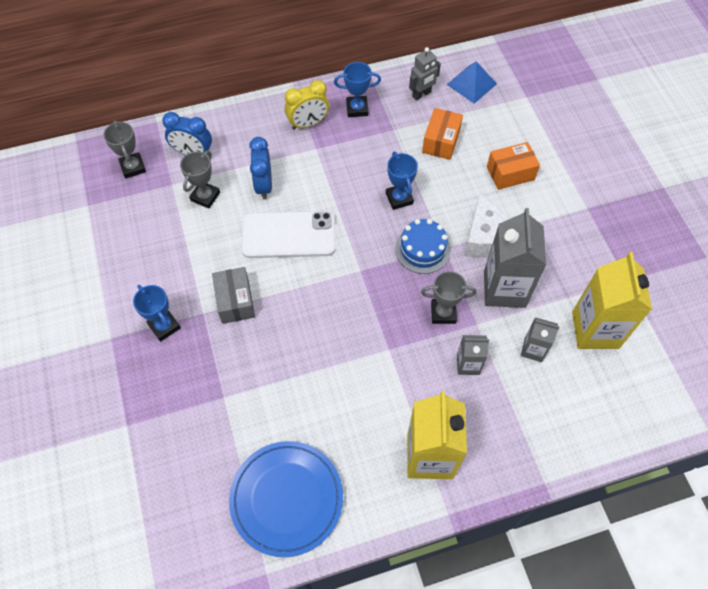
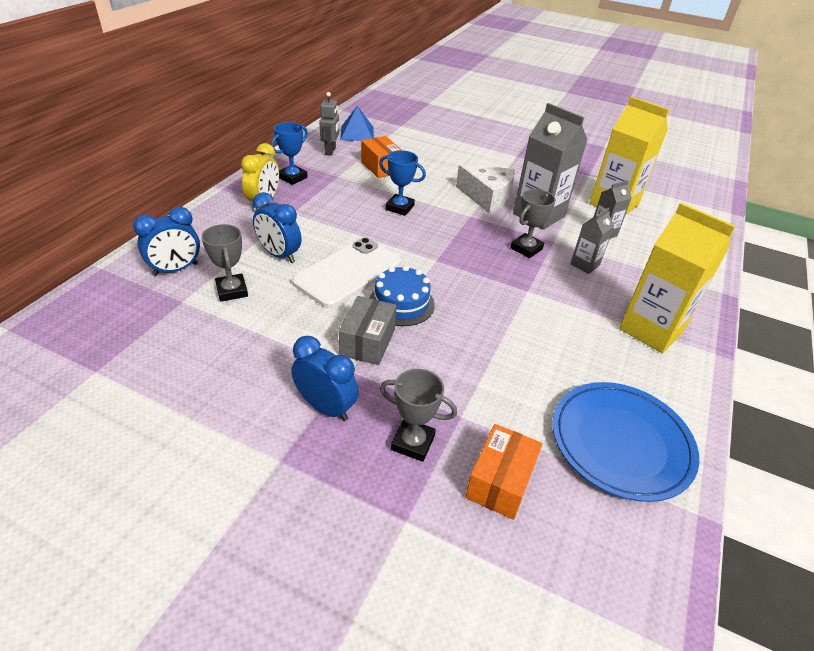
camera: 50 degrees left, 20 degrees down
(133, 167) = (117, 312): grey trophy -> grey trophy (413, 443)
(164, 326) = (326, 407): blue trophy -> blue clock
(235, 301) = (368, 342): grey box -> grey box turned 75 degrees clockwise
(422, 249) = (458, 224): blue cake -> blue cake (401, 303)
(510, 173) = (449, 161): orange box -> orange box (500, 482)

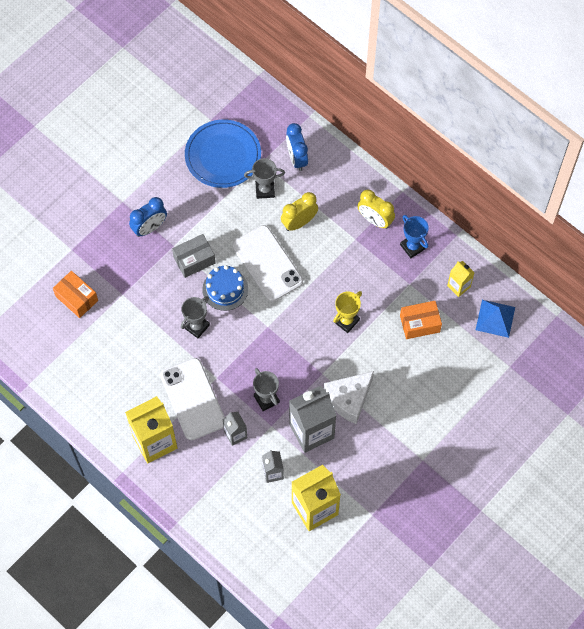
camera: 110 degrees right, 25 degrees up
(279, 255) = (299, 222): blue clock -> yellow clock
(330, 151) = (458, 286): grey robot -> yellow carton
(368, 342) = (194, 260): grey box -> grey box turned 60 degrees counterclockwise
(400, 208) = (346, 321): blue trophy -> yellow trophy
(413, 443) = (113, 265): grey trophy -> grey trophy (196, 326)
(569, 306) = (193, 399): none -> white phone
(621, 442) = (78, 370): blue plate -> blue plate (223, 156)

